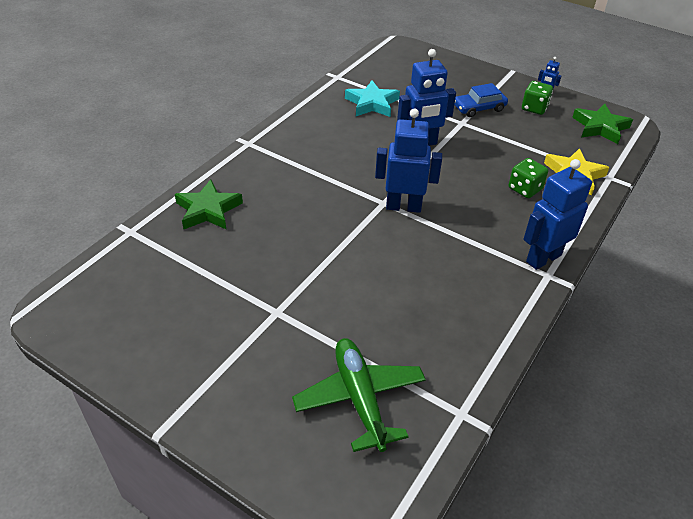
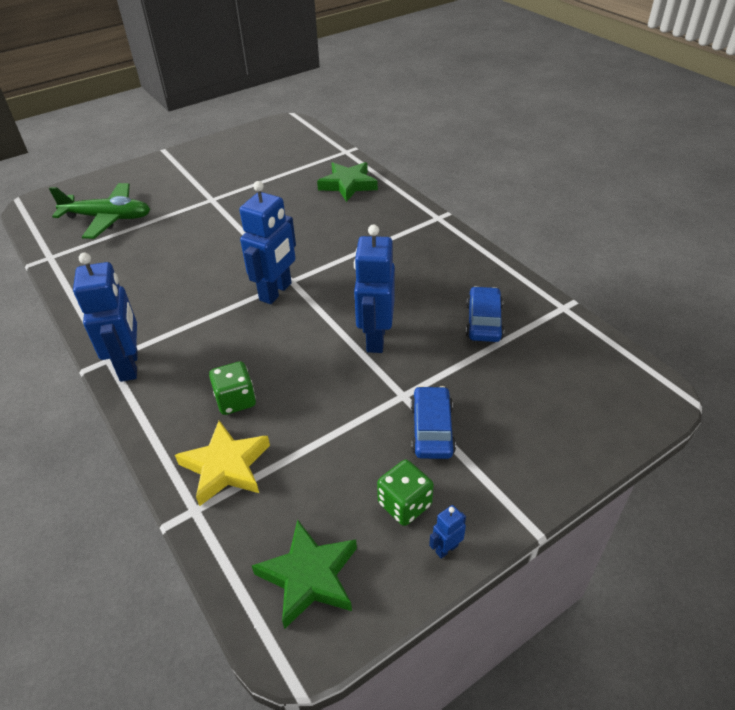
camera: 115 degrees right, 0 degrees up
(372, 103) = (484, 321): turquoise star -> blue car

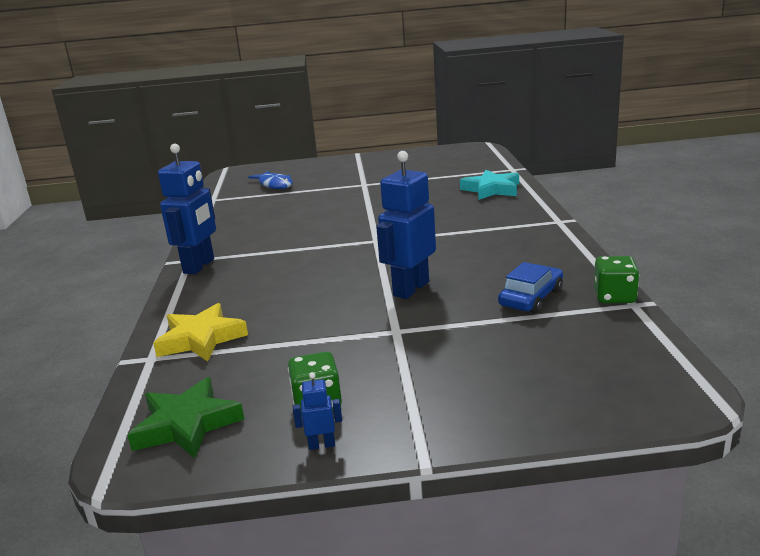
camera: 30 degrees right, 20 degrees down
(108, 218) = (275, 185): green plane -> blue fish
(235, 400) = (252, 302): green dice -> green dice (614, 297)
(276, 292) = (356, 245): blue robot -> none
(348, 185) = (491, 189): green star -> turquoise star
(432, 429) = (398, 360): blue car -> none

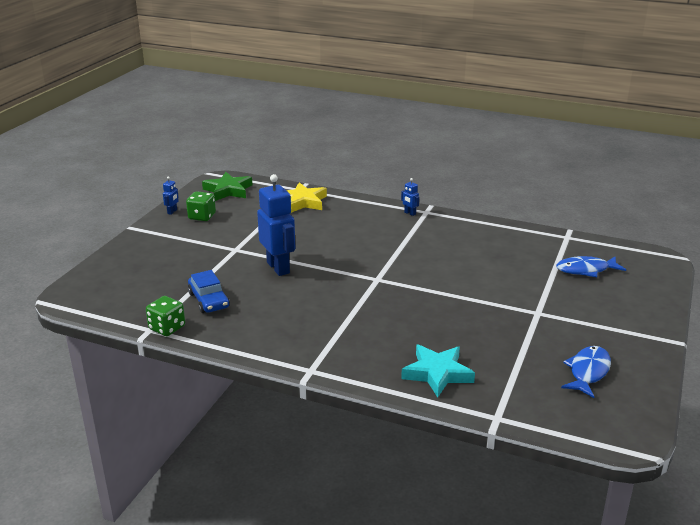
camera: 115 degrees right, 5 degrees up
(199, 266) = (410, 213): blue robot -> blue robot, size x0.43
(425, 162) = (588, 372): none -> blue fish

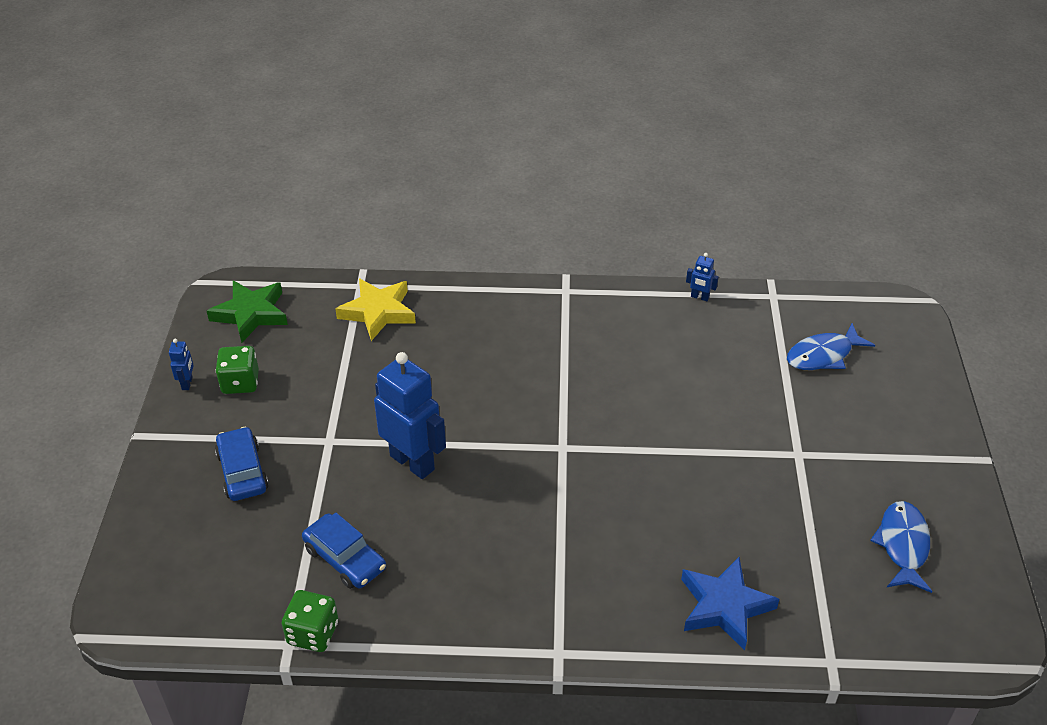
camera: 20 degrees left, 15 degrees up
(176, 252) = (242, 471): none -> blue car
(410, 213) = (544, 299): blue robot -> blue robot (699, 297)
(437, 373) = (724, 606): turquoise star -> blue star

